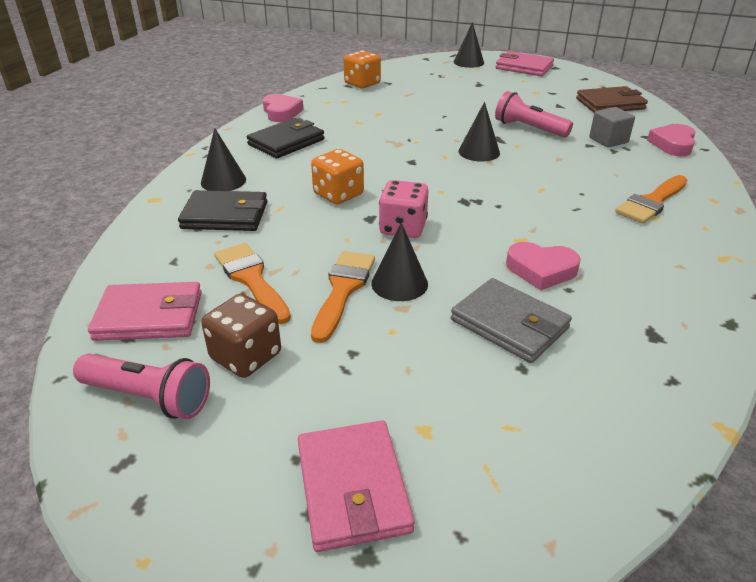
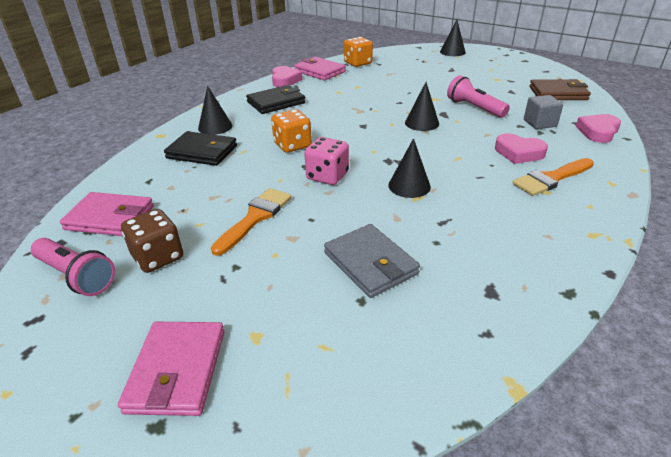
camera: 15 degrees right, 0 degrees up
(251, 279) = (194, 201): orange brush -> none
(399, 283) = (300, 218): black cone -> black cone (409, 186)
(524, 67) = (497, 59): pink wallet -> pink wallet (319, 71)
(541, 270) = (421, 223): pink heart -> pink heart (518, 153)

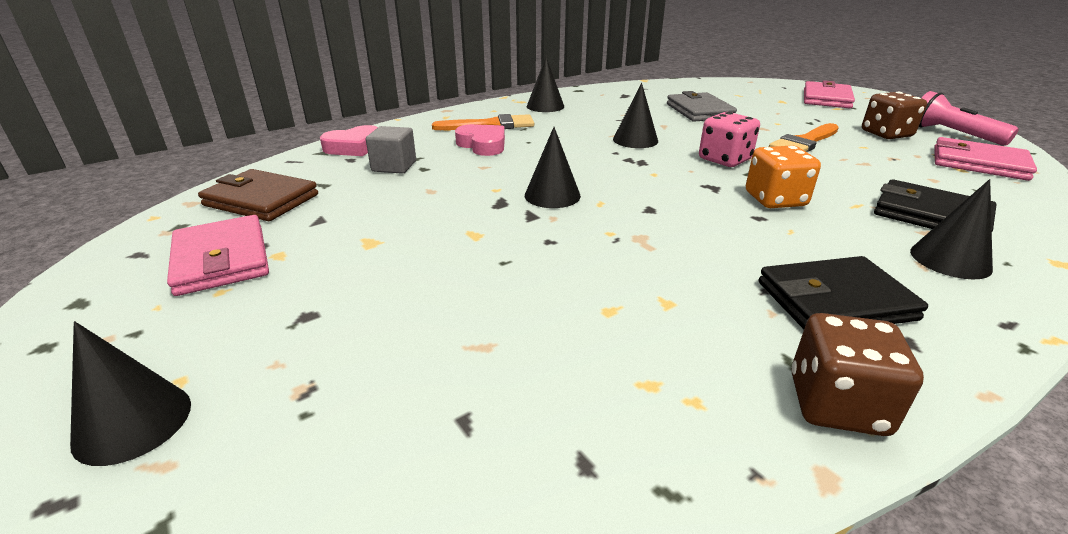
camera: 160 degrees left, 5 degrees down
(285, 80) = (837, 404): pink heart -> brown dice
(319, 71) = (705, 430): pink wallet -> pink wallet (222, 259)
(357, 63) = (536, 451): orange dice -> none
(474, 108) = (438, 203): pink flashlight -> none
(551, 228) = (545, 106): none -> black cone

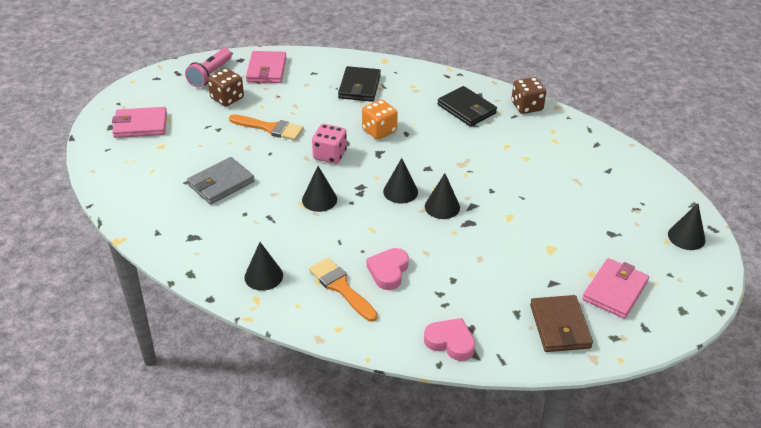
camera: 120 degrees left, 10 degrees up
(394, 166) = (462, 296): grey cube -> none
(950, 260) = (405, 84): black cone -> black cone (400, 191)

